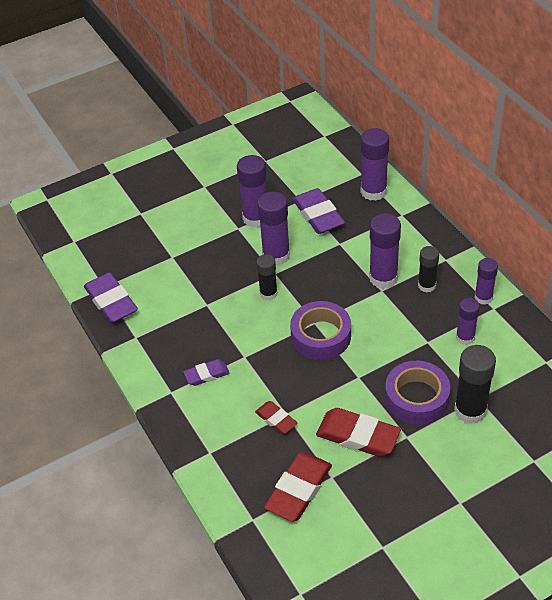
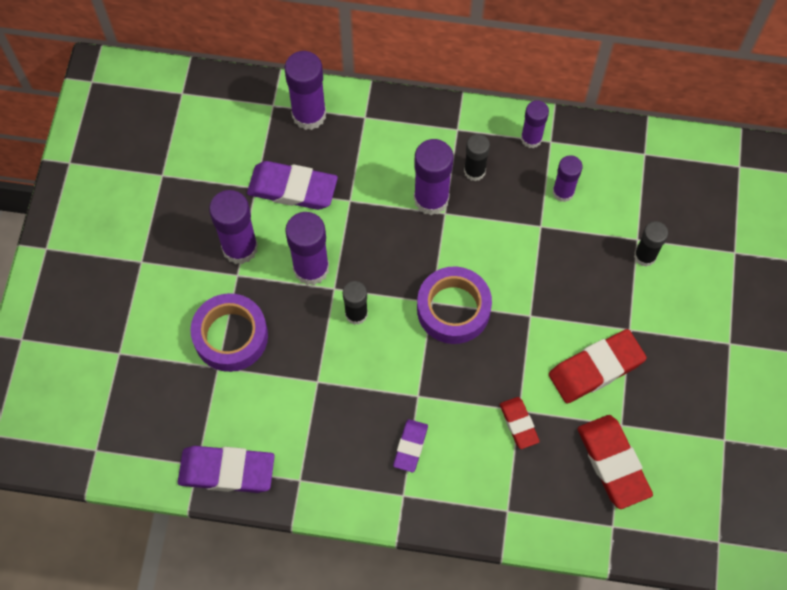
camera: 55 degrees left, 20 degrees up
(276, 419) = (519, 424): red eraser -> red eraser turned 75 degrees clockwise
(416, 398) = (595, 287): purple tape -> purple tape (231, 336)
(470, 410) = (645, 256): black glue stick -> black glue stick, size x0.62

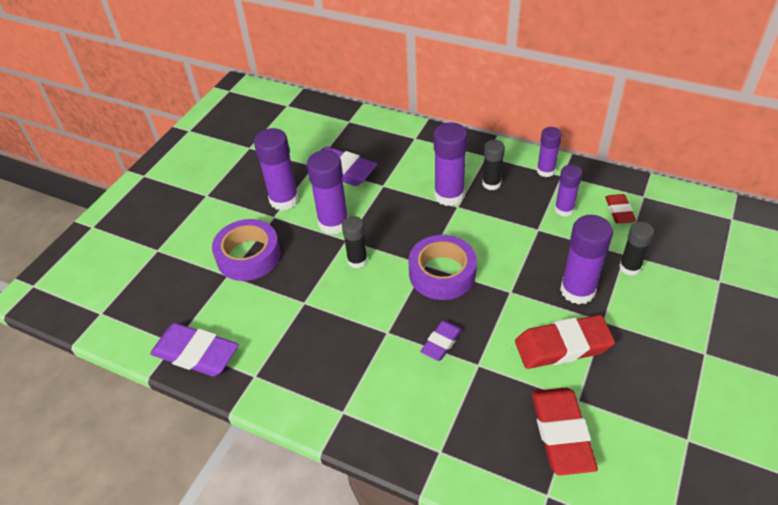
camera: 20 degrees right, 20 degrees down
(309, 115) = (373, 130): purple glue stick -> purple glue stick (577, 290)
(410, 446) = (365, 372): purple eraser -> purple eraser (441, 343)
(519, 424) = (474, 376): red eraser -> red eraser (619, 211)

